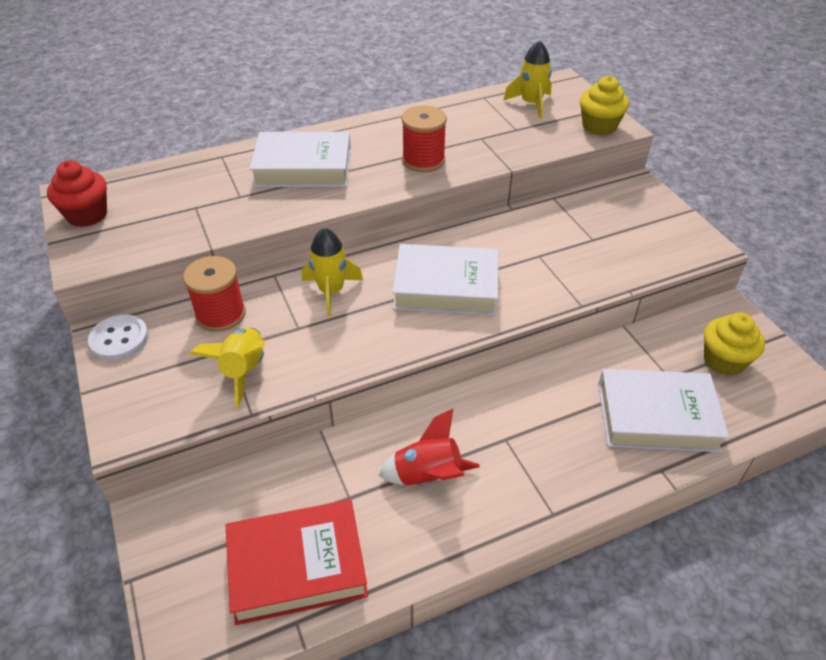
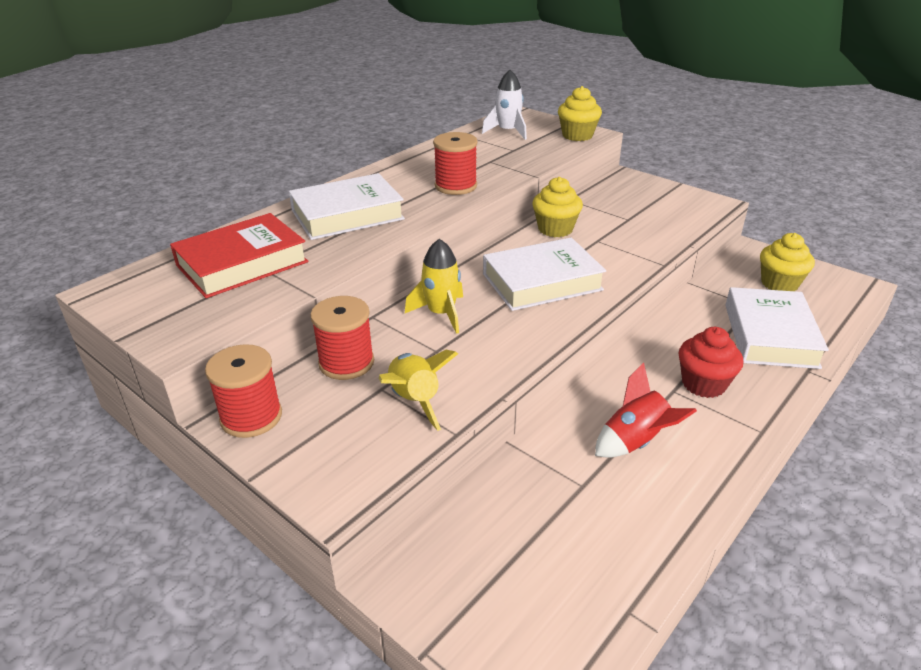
camera: 25 degrees left, 10 degrees down
(87, 215) = (143, 304): red cupcake -> red cupcake (703, 384)
(119, 339) = (251, 417): white button -> red spool
(297, 566) = (586, 562): red book -> red book (242, 263)
(509, 230) = (555, 229): none -> yellow cupcake
(531, 104) = (508, 132): yellow rocket -> white rocket
(657, 416) = (770, 335): white book -> white book turned 60 degrees counterclockwise

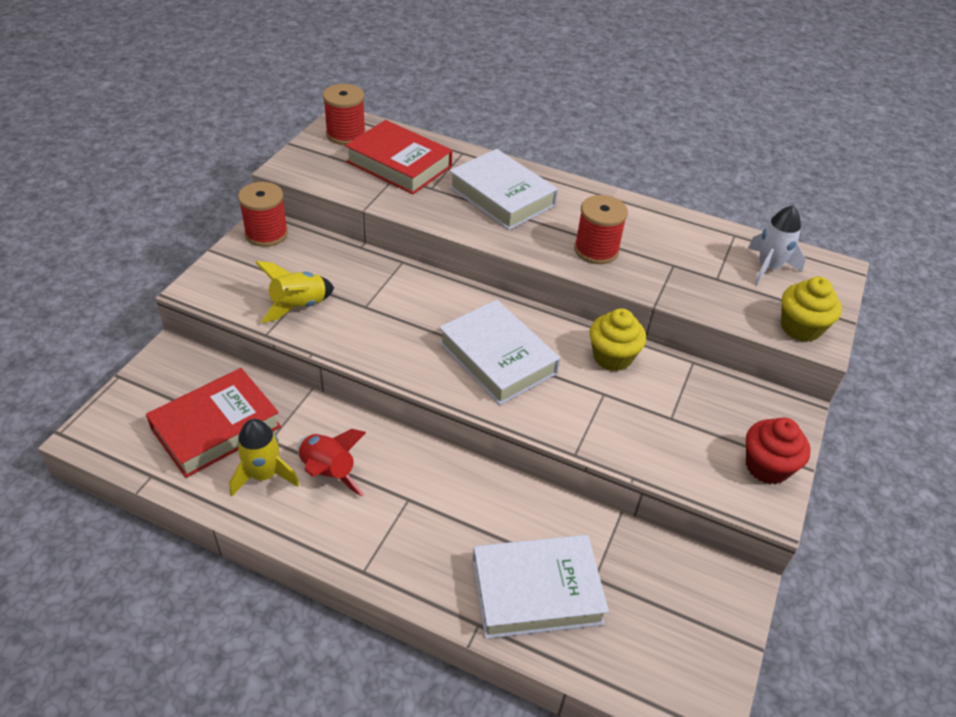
camera: 70 degrees right, 10 degrees up
(346, 363) = (336, 262): red spool -> red spool (346, 134)
(441, 314) = (419, 300): yellow rocket -> yellow rocket (264, 475)
(554, 535) = (216, 428): none -> red book
(703, 384) = (425, 524): red cupcake -> red cupcake (767, 467)
(779, 283) = (663, 611): yellow cupcake -> none

